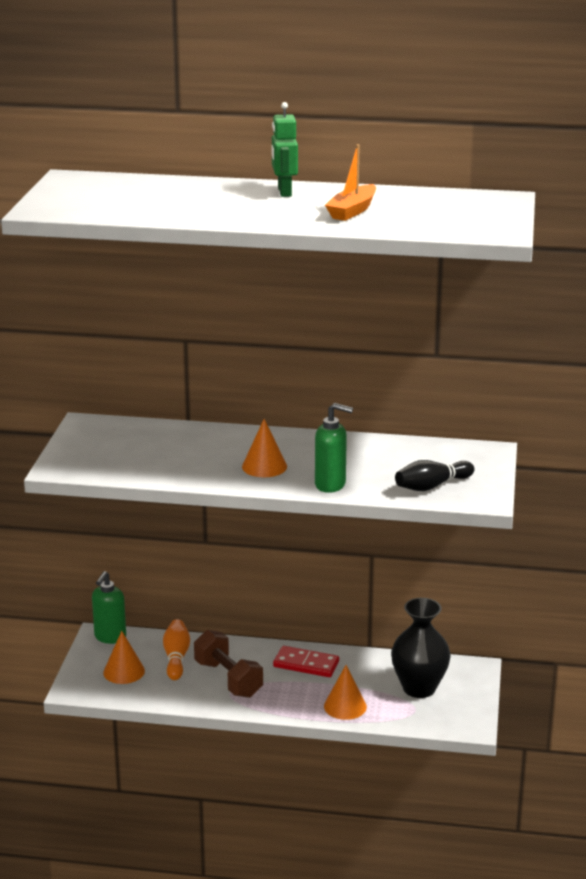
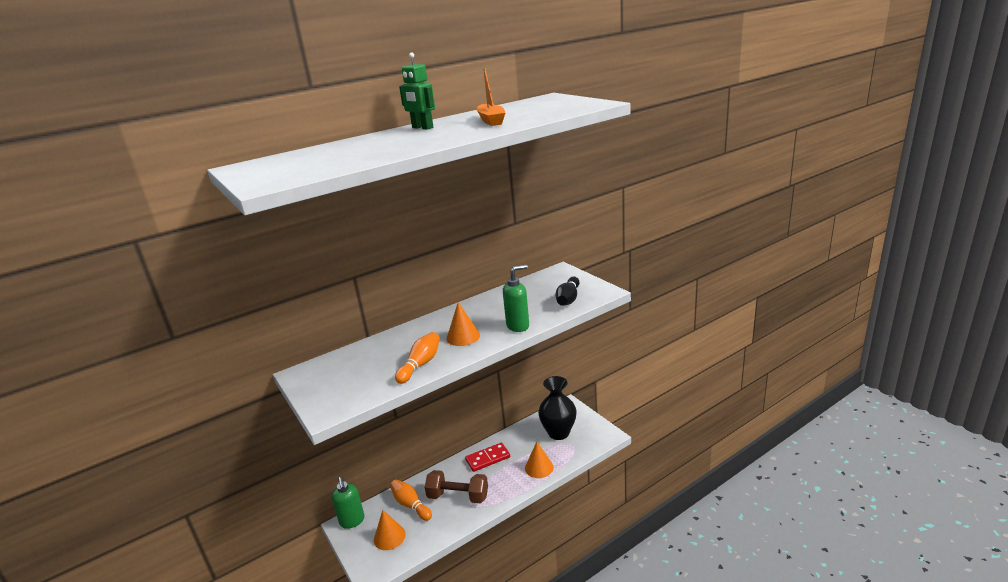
camera: 40 degrees left, 0 degrees up
(186, 471) = (420, 364): none -> orange bowling pin

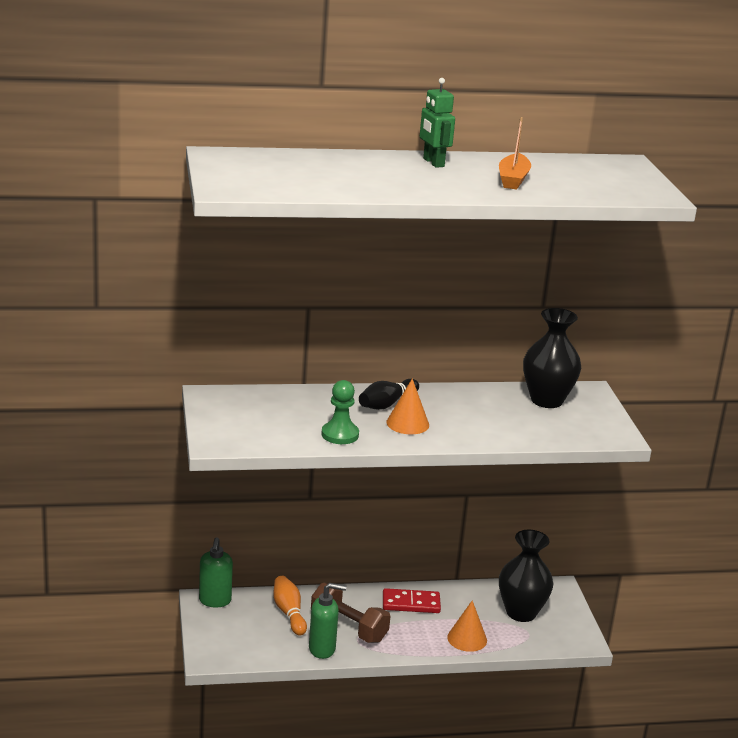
camera: 20 degrees right, 0 degrees up
(389, 537) = (247, 633): orange cone -> none
(420, 364) = (340, 434): orange bowling pin -> green pawn
(518, 326) = (479, 436): green soap dispenser -> green soap dispenser (322, 649)
(540, 286) = (546, 400): none -> black vase
(568, 299) = (566, 428): black bowling pin -> black bowling pin (387, 404)

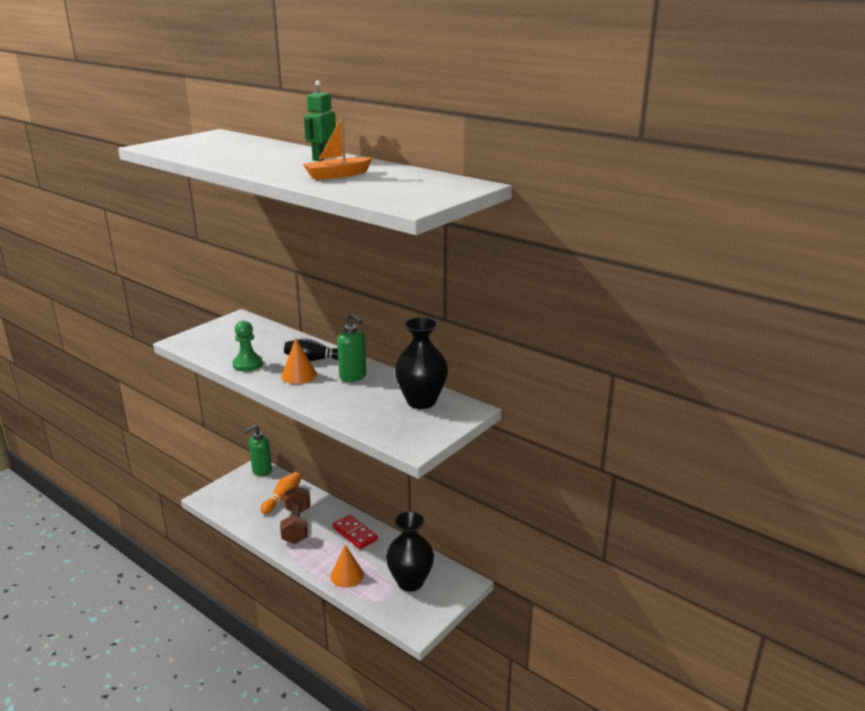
camera: 50 degrees right, 0 degrees up
(322, 649) = (261, 528): green soap dispenser -> green soap dispenser (353, 377)

